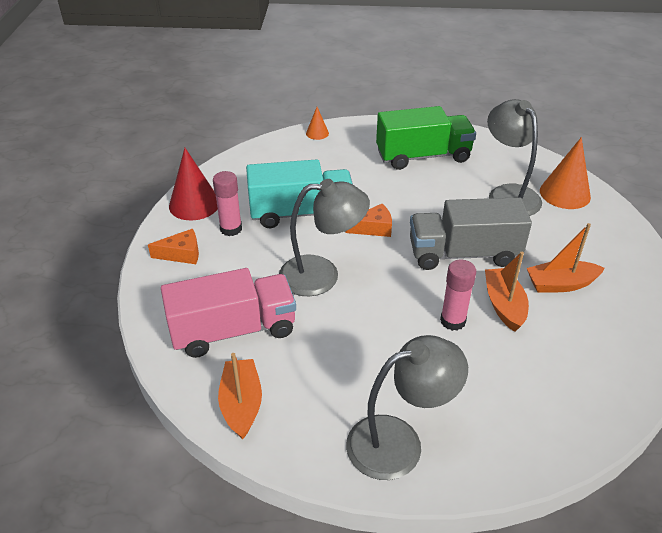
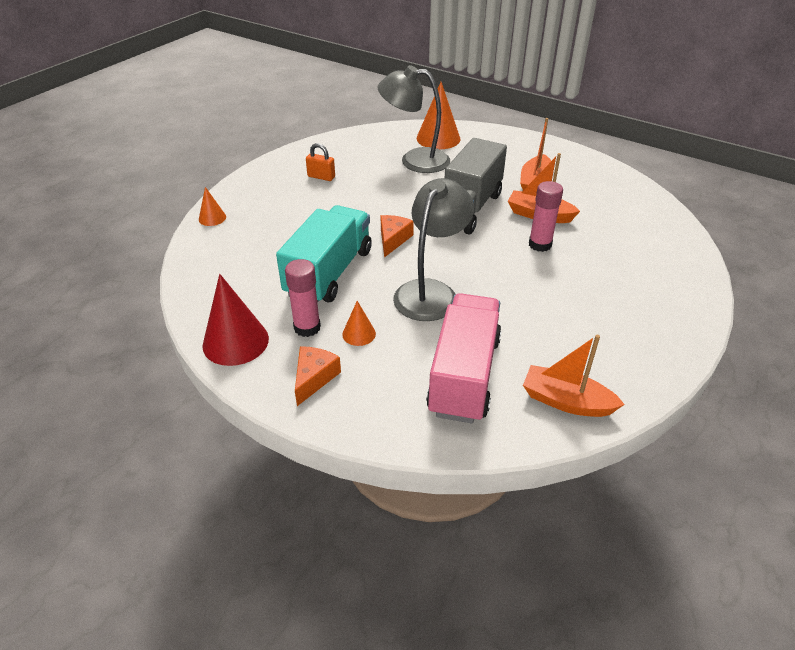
camera: 60 degrees left, 0 degrees up
(242, 256) = (359, 334): none -> orange cone
(399, 442) = (653, 321): grey lamp -> none
(423, 156) = (321, 177): green truck -> orange padlock

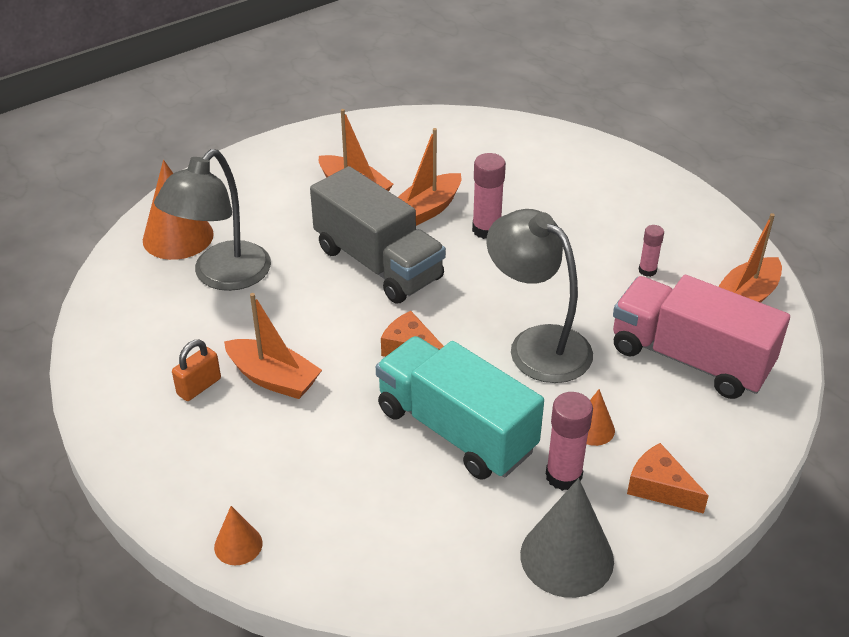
camera: 70 degrees left, 0 degrees up
(235, 342) = (567, 557): red cone -> grey cone
(340, 197) = (273, 378): none -> orange boat
(558, 334) = (647, 270): none -> pink glue stick

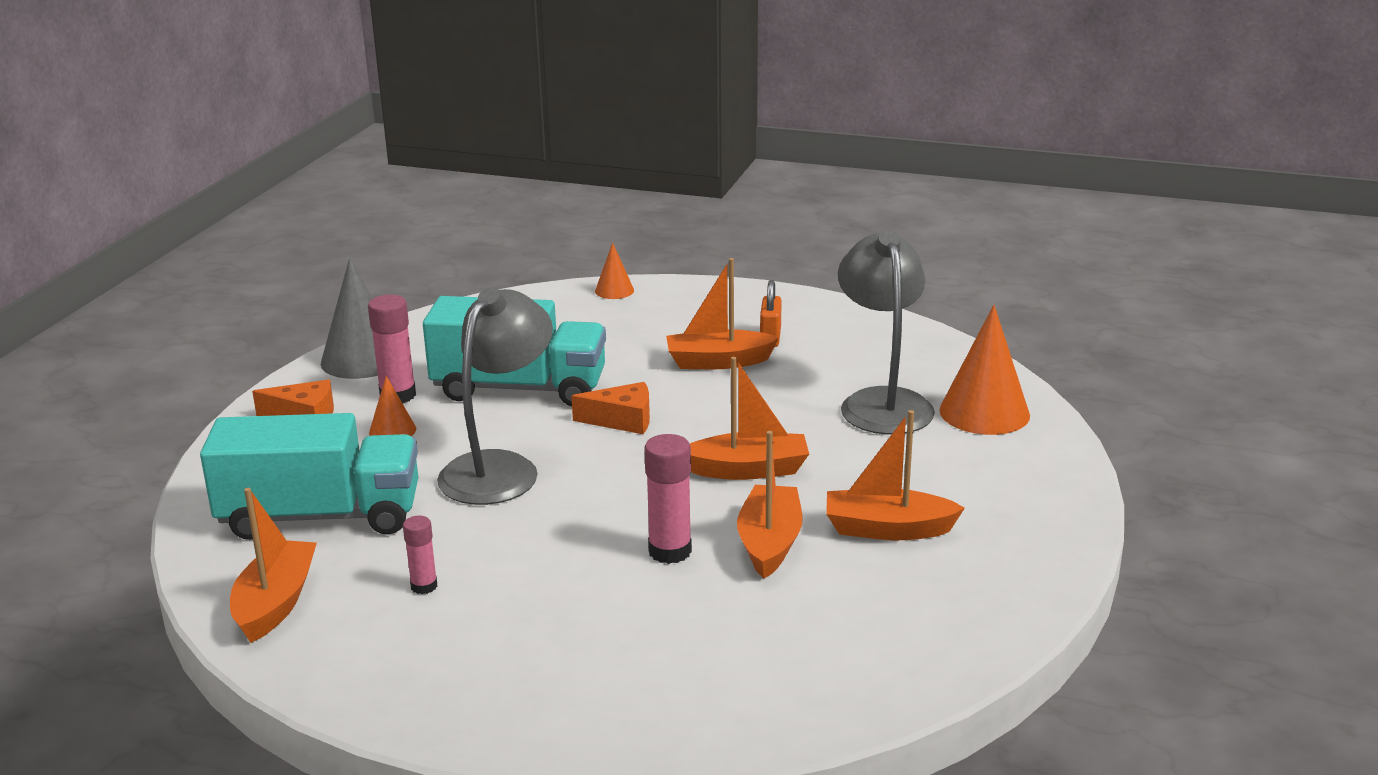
camera: 145 degrees right, 15 degrees down
(378, 264) = (748, 470): grey truck -> orange boat
(537, 344) = (500, 468): grey lamp -> grey lamp turned 75 degrees counterclockwise
(689, 359) = (321, 516): pink truck -> turquoise truck

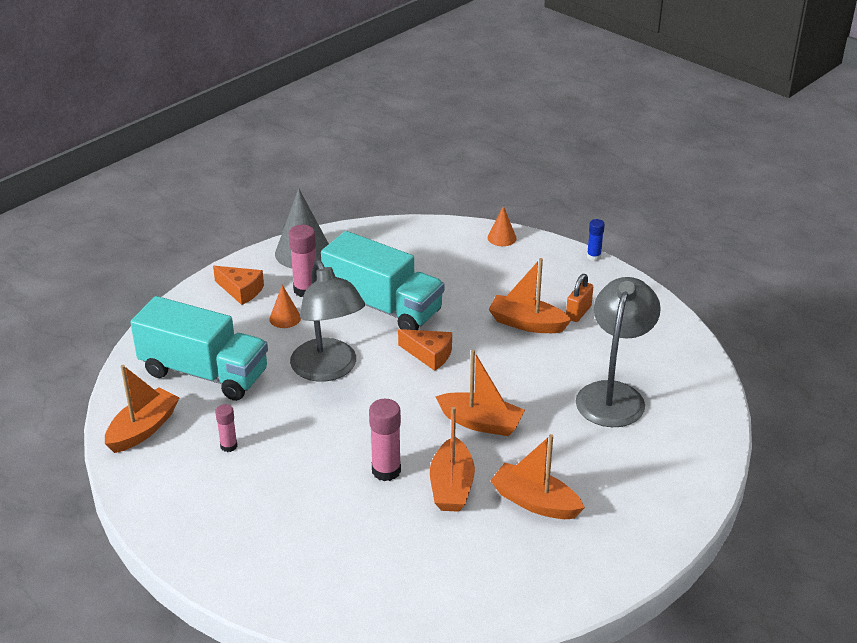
camera: 25 degrees right, 10 degrees up
(500, 468) = (328, 370): grey lamp -> grey lamp turned 105 degrees clockwise
(741, 284) = (593, 256): none -> blue glue stick
(769, 543) = (451, 486): orange boat -> orange boat turned 150 degrees clockwise
(984, 412) = (679, 426): orange cone -> none

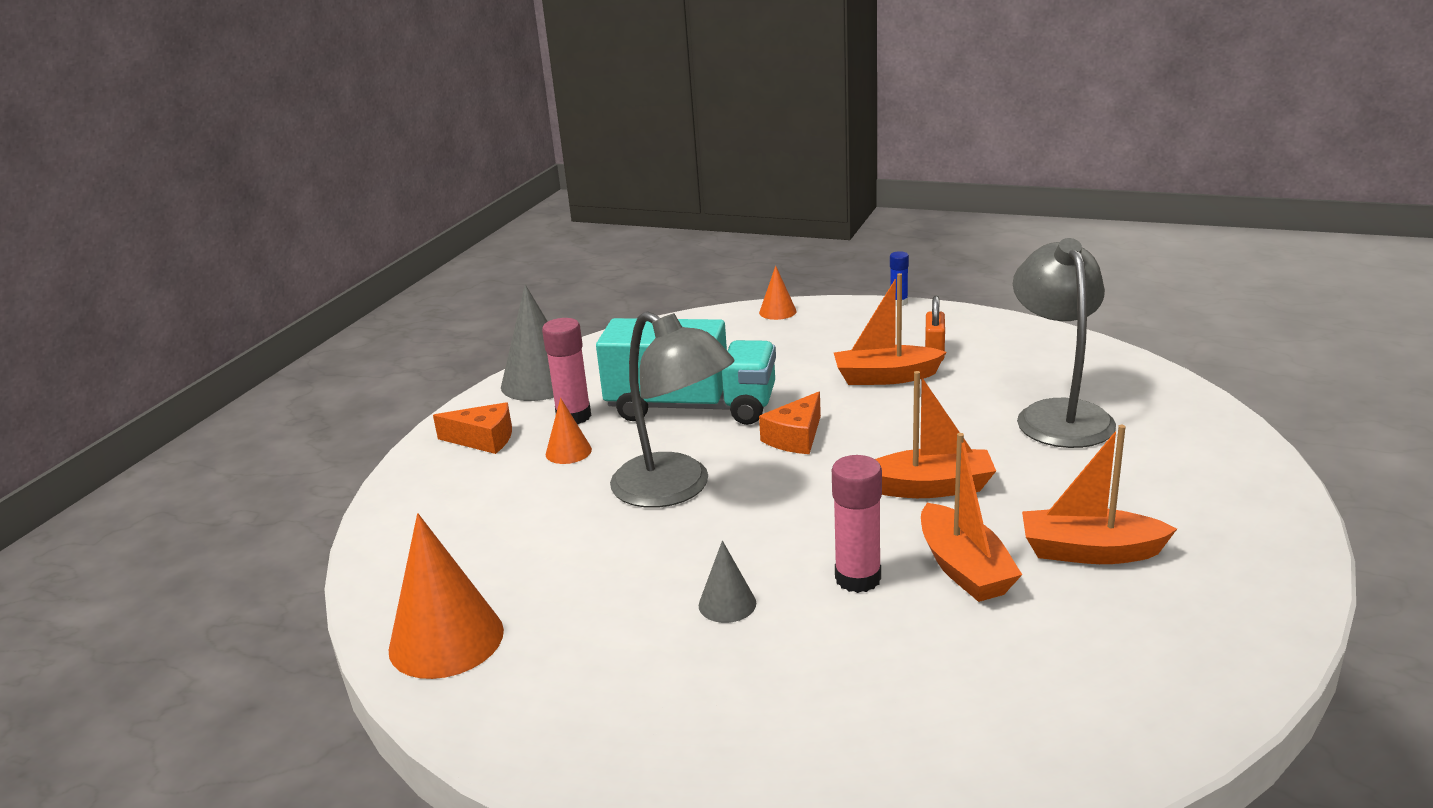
camera: 20 degrees left, 10 degrees down
(143, 429) = (446, 640): orange boat -> orange cone
(204, 373) = (496, 542): turquoise truck -> none
(229, 446) = (600, 620): pink glue stick -> none
(302, 461) = (727, 604): none -> grey cone
(429, 354) = (795, 437): orange cheese -> orange cheese turned 120 degrees clockwise

